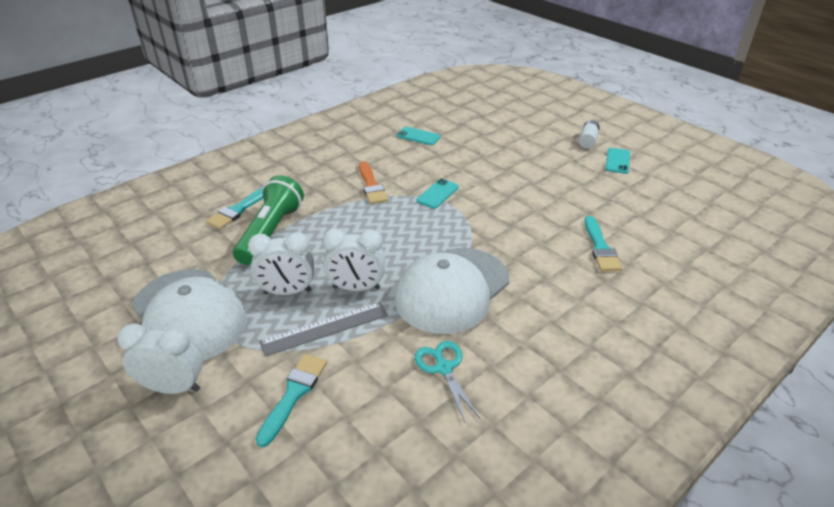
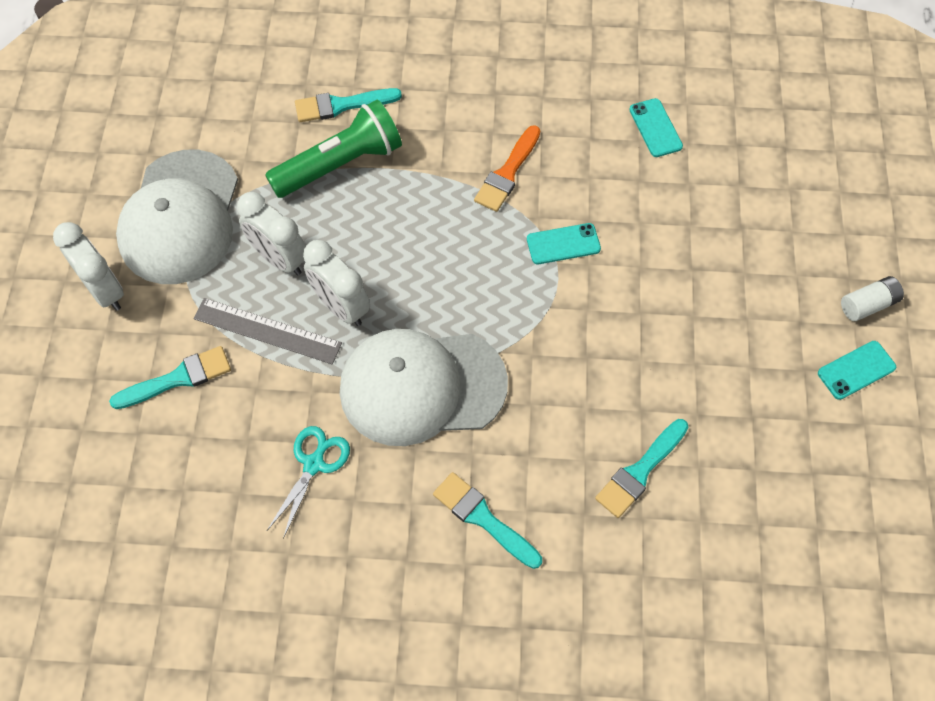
camera: 45 degrees right, 25 degrees up
(566, 319) = (483, 518): none -> turquoise brush

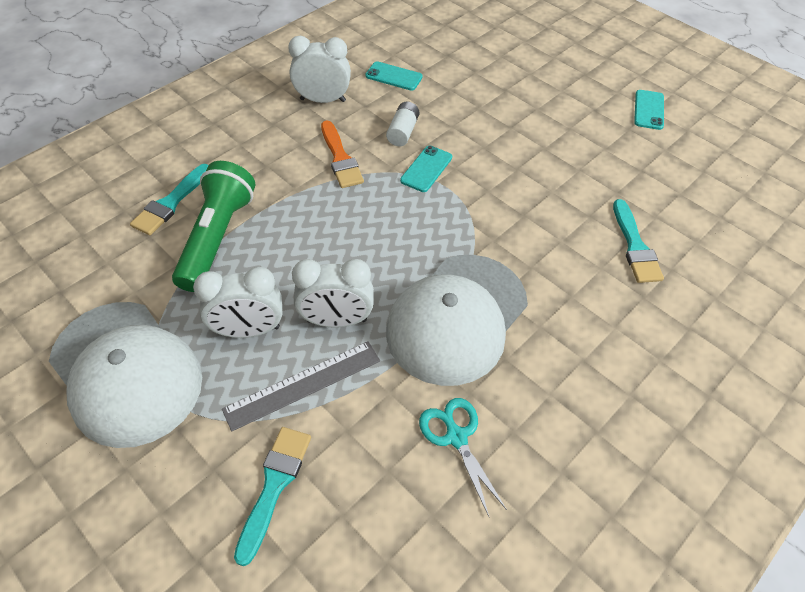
camera: 50 degrees left, 10 degrees down
(105, 290) = (120, 484): white clock -> white clock (323, 100)
(483, 518) = (600, 356): turquoise brush -> none
(868, 305) = (610, 78): white battery -> white battery (403, 132)

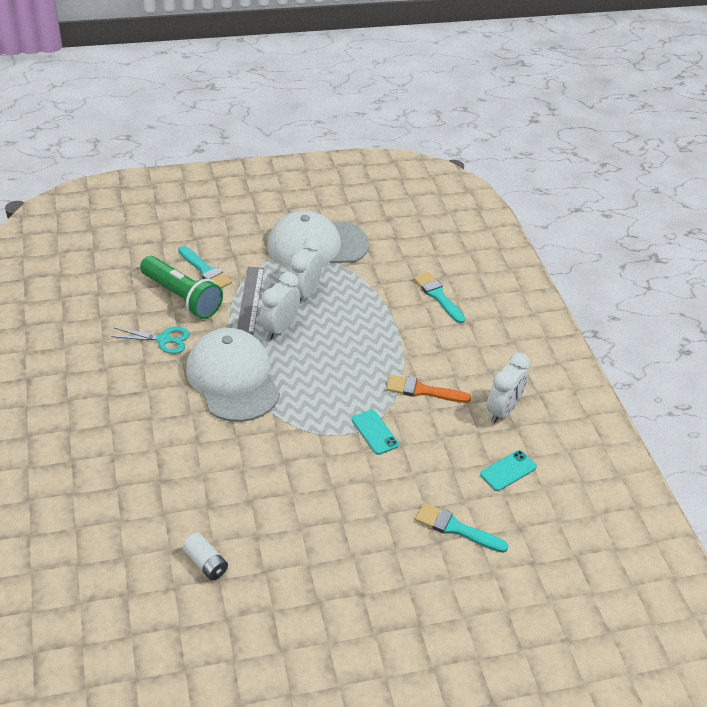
camera: 120 degrees right, 10 degrees down
(217, 237) = (389, 305): green flashlight -> green flashlight (182, 297)
(403, 132) = (428, 440): white battery -> white battery (205, 563)
(635, 246) = (200, 507): turquoise brush -> turquoise brush (456, 528)
(649, 110) = (330, 640): turquoise phone -> none

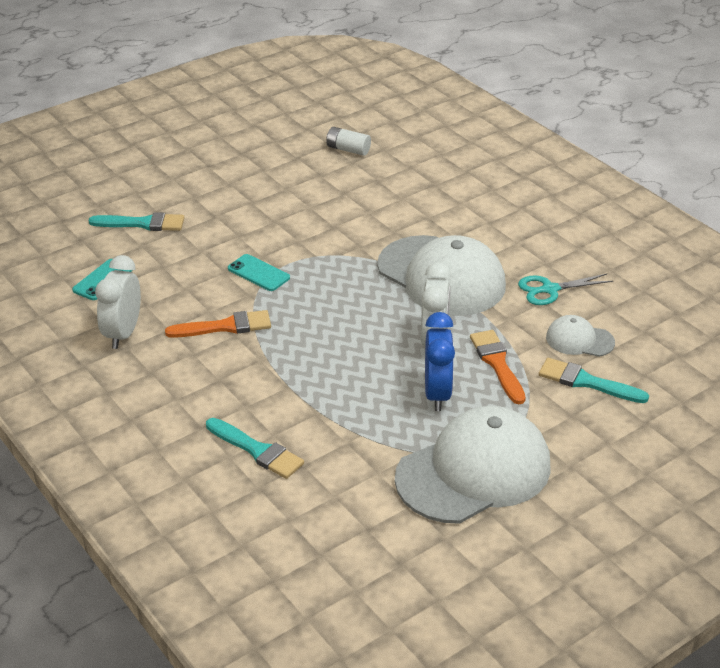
camera: 160 degrees right, 5 degrees down
(182, 297) = (579, 340): green flashlight -> white cap
(250, 300) = (497, 364): grey ruler -> orange brush
(304, 293) = (437, 394): white clock -> blue clock

